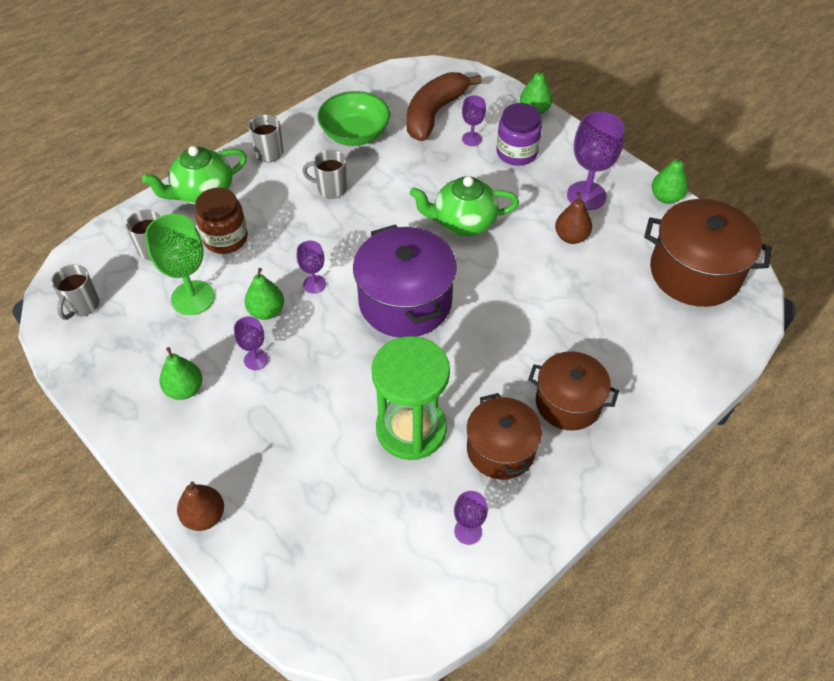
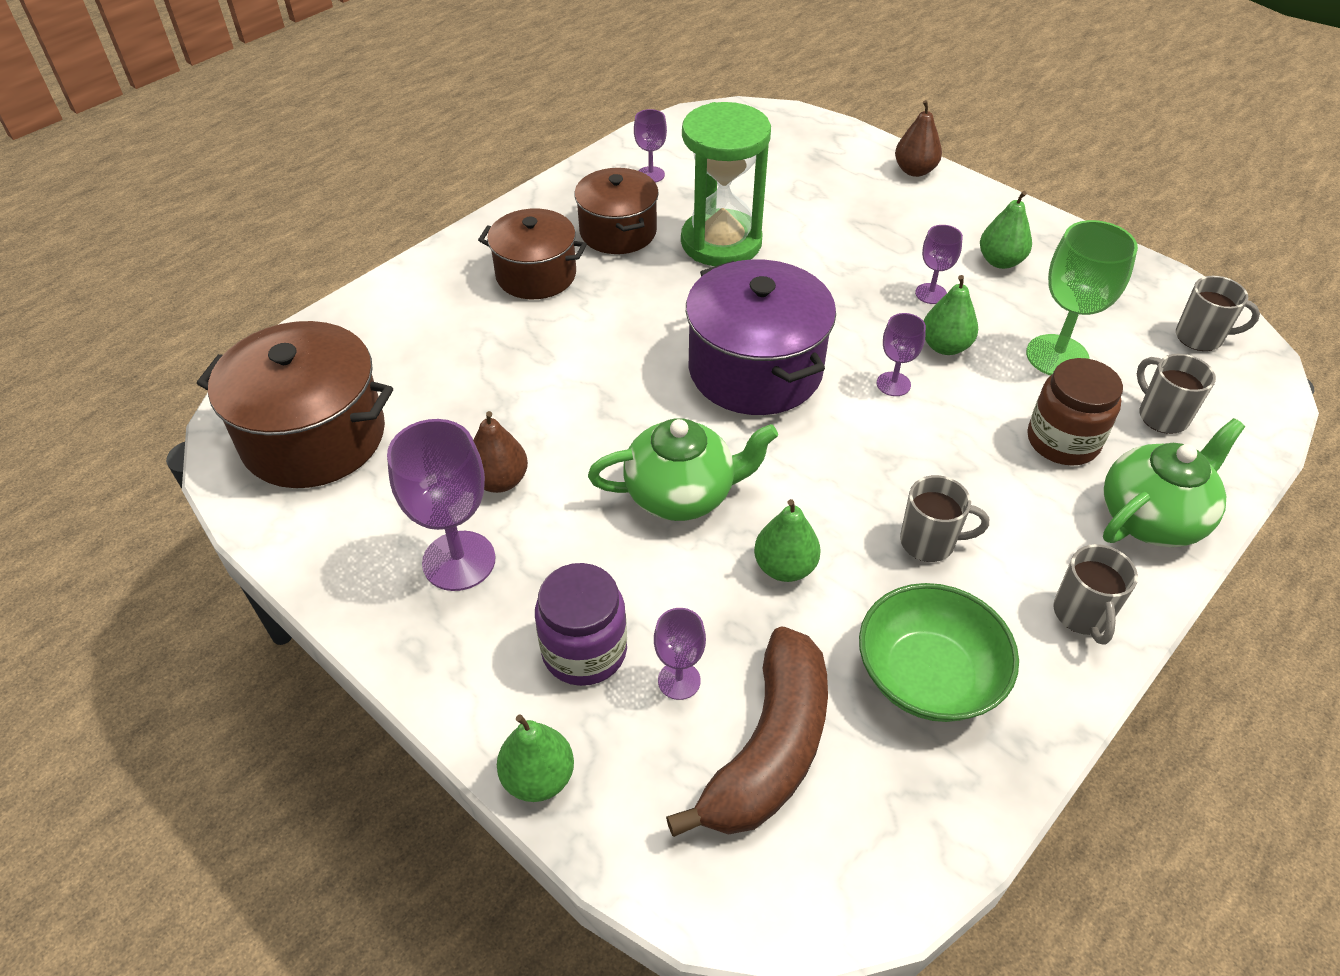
camera: 175 degrees right, 5 degrees down
(82, 306) = (1200, 337): grey mug -> grey mug turned 90 degrees clockwise
(666, 197) = (310, 567): green pear -> green pear (784, 567)

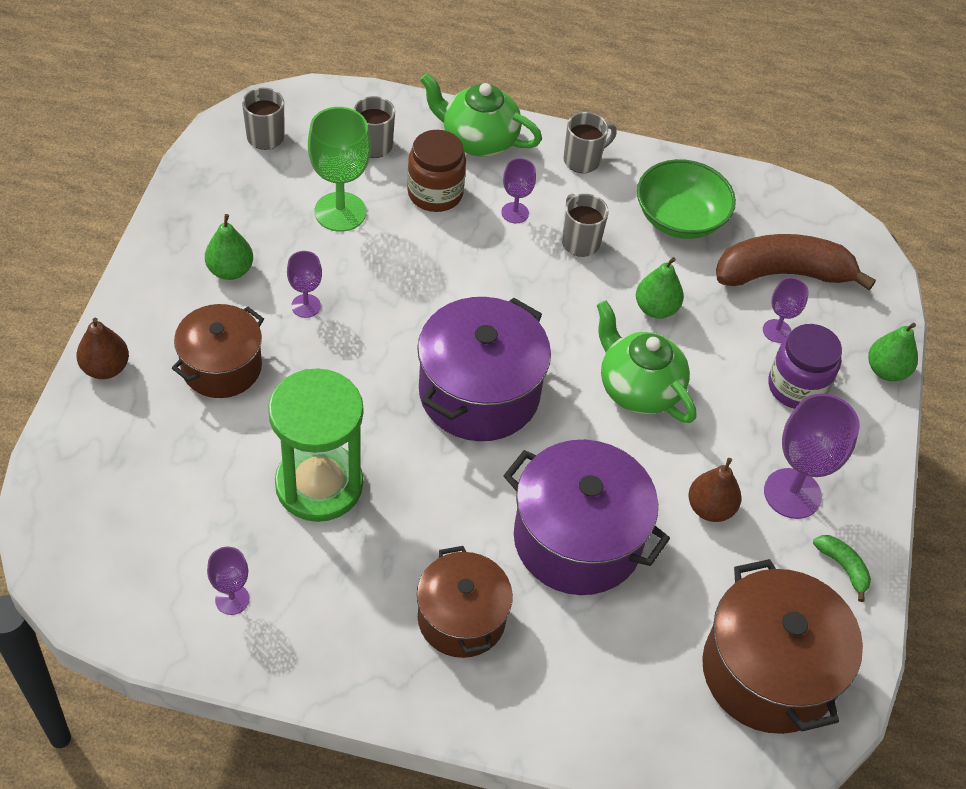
camera: 125 degrees left, 5 degrees up
(347, 555) = (843, 567): none -> green banana
(547, 370) = (577, 539): none -> purple pot
(618, 232) = (352, 581): brown pot -> brown pot (221, 367)
(893, 384) = (437, 300): purple goblet -> purple goblet (515, 213)
(945, 346) = (371, 280): green pear -> none

